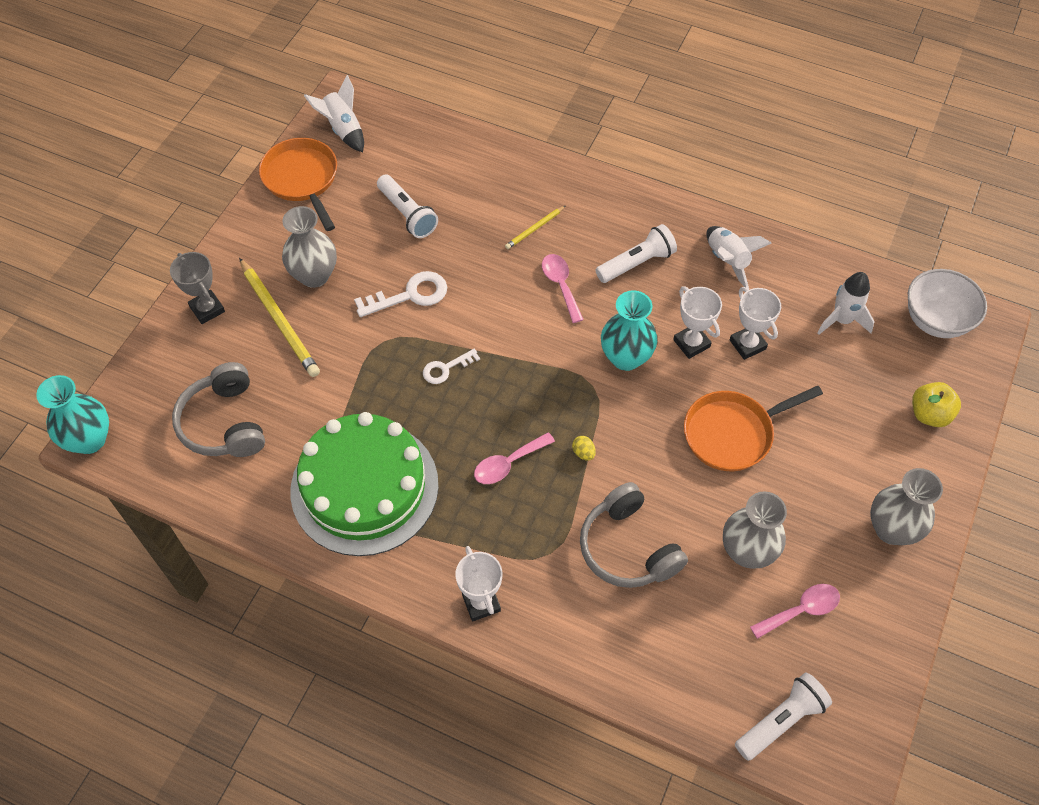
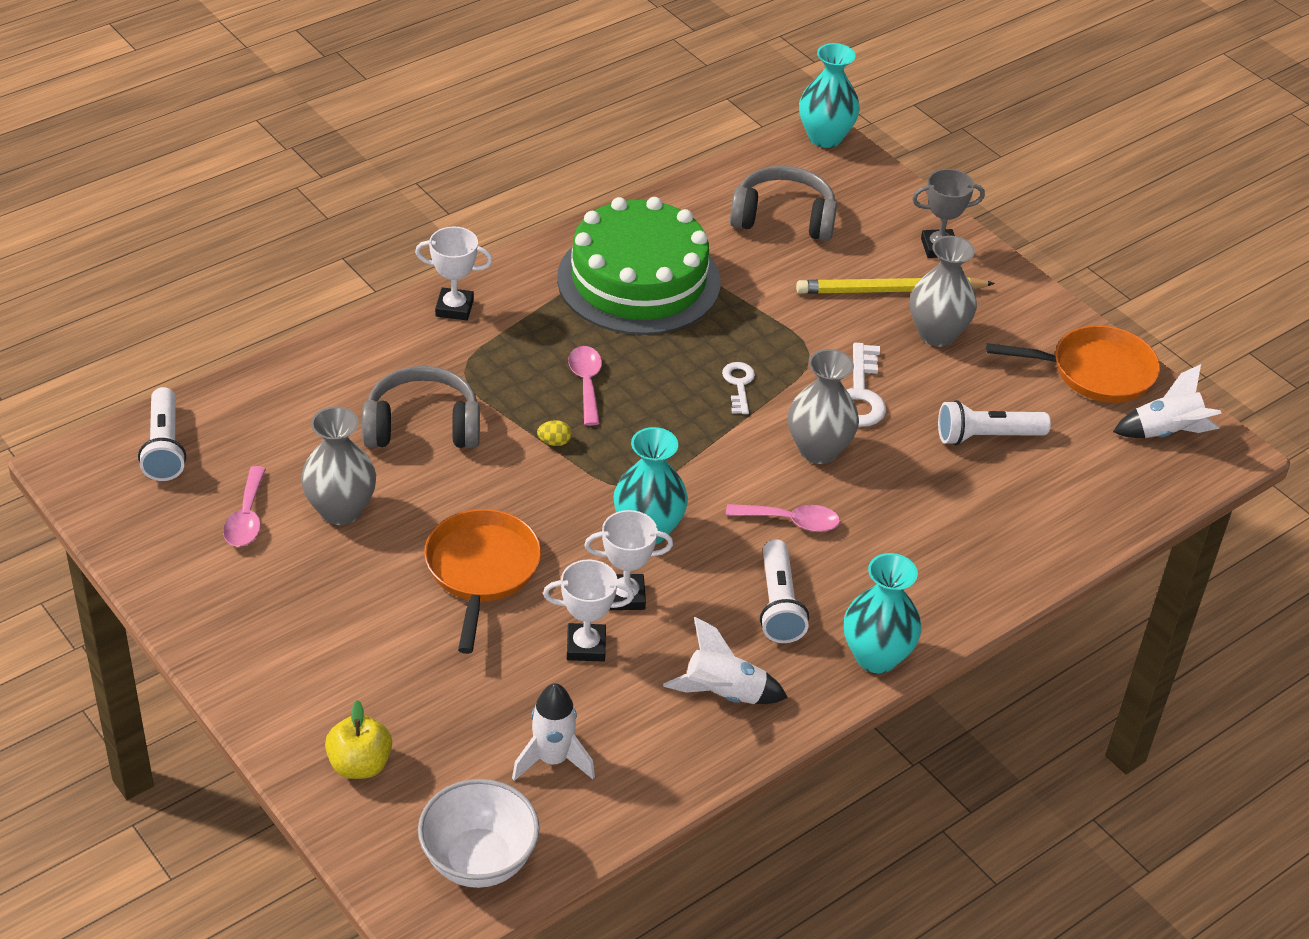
camera: 115 degrees right, 15 degrees down
(534, 229) = (894, 536): yellow pencil -> none
(641, 202) = (876, 657): none -> turquoise vase
(891, 529) = (260, 640): grey vase -> grey vase (818, 450)

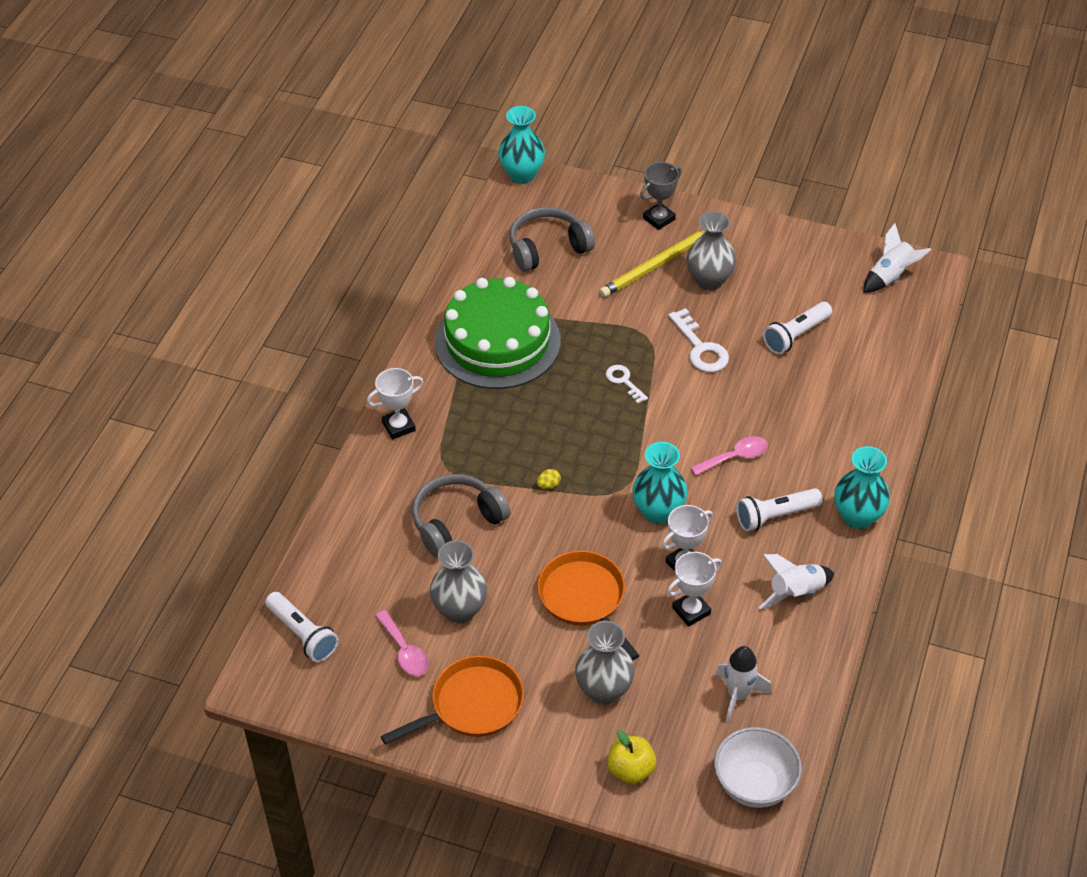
camera: 30 degrees left, 5 degrees up
(586, 383) = (531, 433): pink spoon -> none
(778, 604) = (775, 516): white flashlight -> white flashlight turned 105 degrees clockwise
(818, 450) = (709, 400): grey vase -> grey vase (604, 690)
(1095, 371) = (819, 257): orange pan -> orange pan (471, 705)

